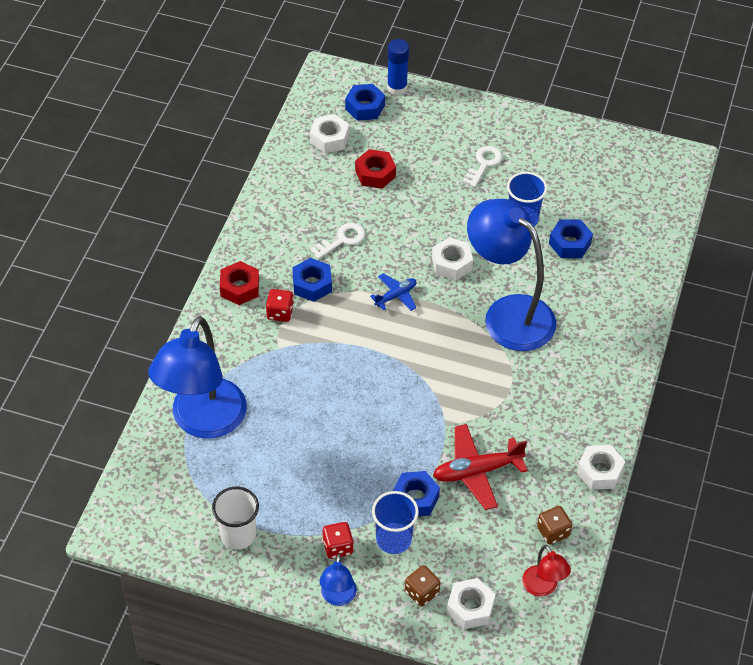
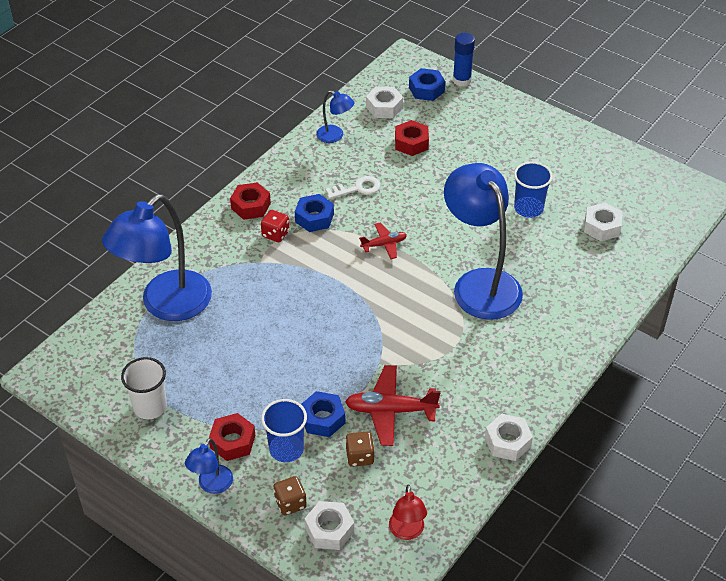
camera: 20 degrees right, 5 degrees down
(292, 185) = (335, 136): none -> blue lamp
(337, 547) = (232, 441): red dice -> red nut
(396, 296) = (384, 244): blue plane -> red plane
(451, 263) = (446, 230): white nut -> white nut (601, 227)
(484, 164) = (512, 156): white key -> none
(553, 532) = (439, 484): brown dice -> brown dice (360, 456)
(570, 243) = (564, 238): blue nut -> none

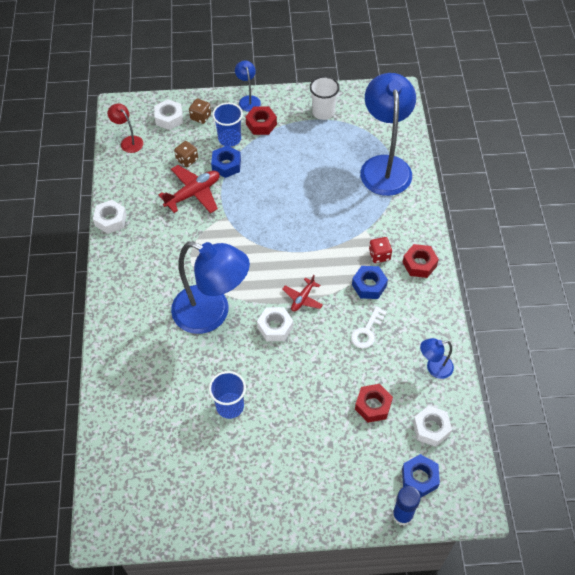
camera: 140 degrees right, 10 degrees up
(601, 227) = (161, 429): white nut -> white nut (275, 327)

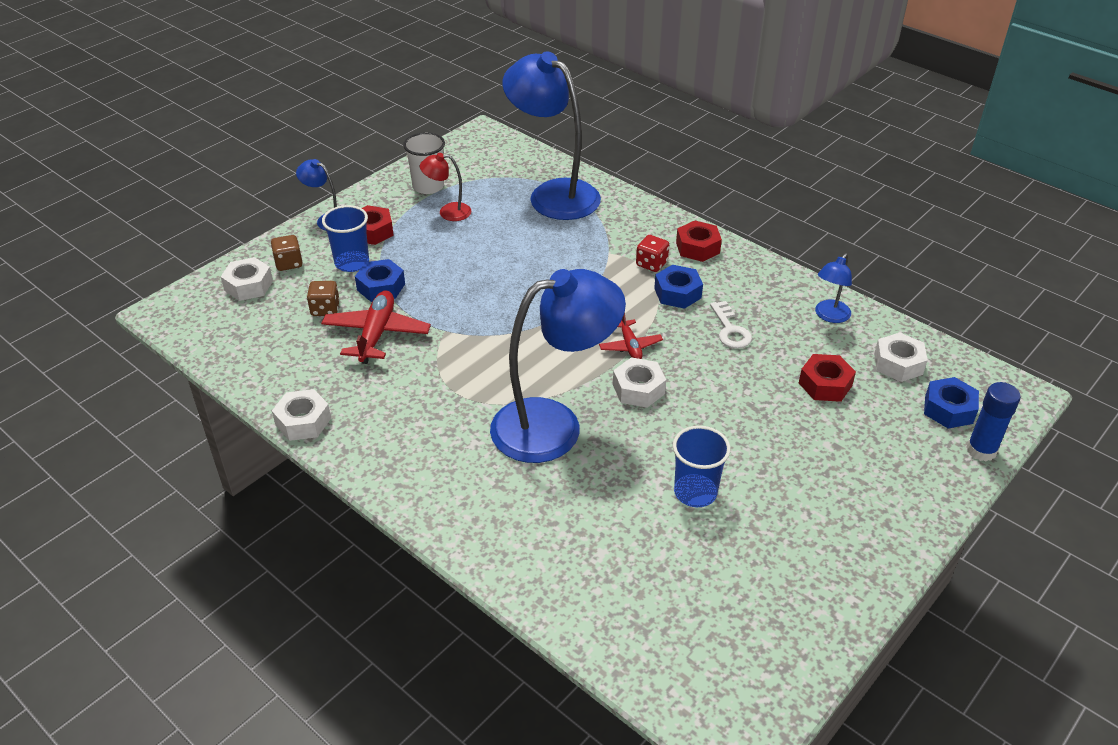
camera: 45 degrees left, 15 degrees down
(128, 141) = (223, 335): red lamp -> red lamp (448, 212)

